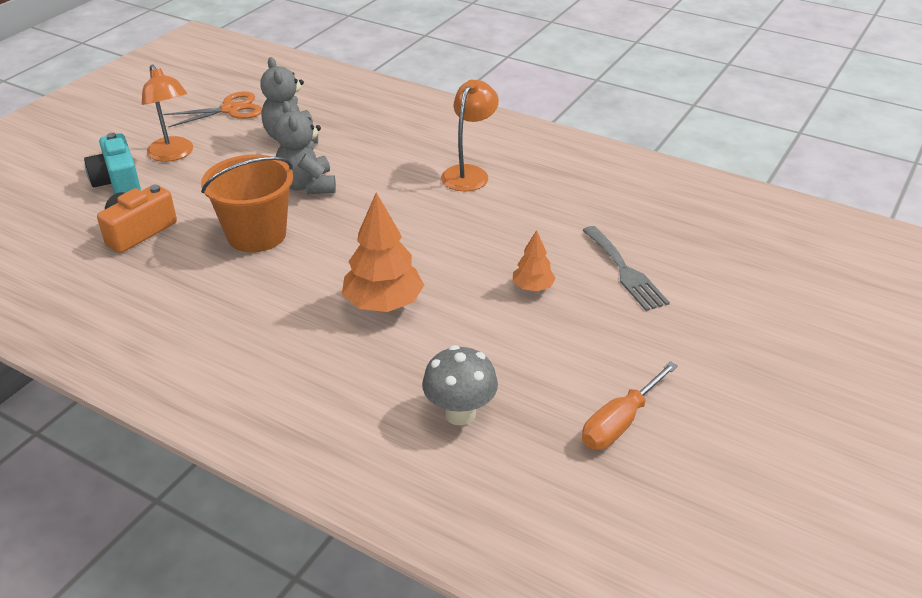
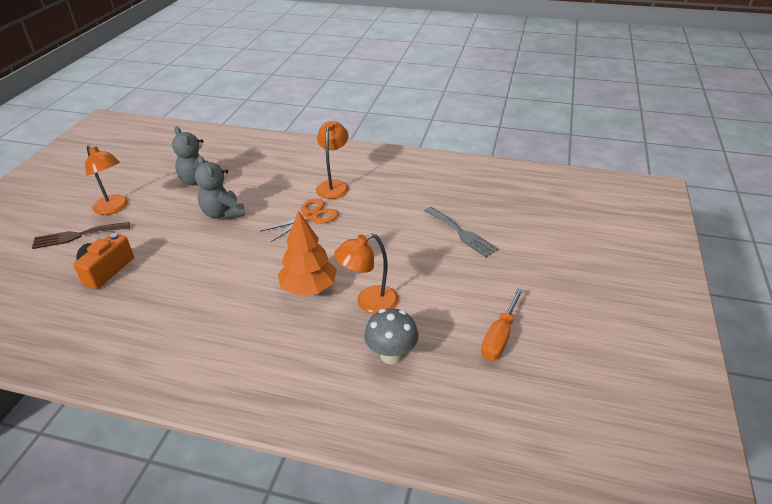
camera: 15 degrees left, 0 degrees up
(118, 182) = (77, 236): turquoise camera -> brown fork
(230, 109) = (147, 169): orange scissors -> orange scissors (310, 216)
(256, 234) = (198, 255): orange bucket -> none
(456, 340) = (369, 303): none -> orange lamp
(533, 287) = (406, 256): orange tree -> none

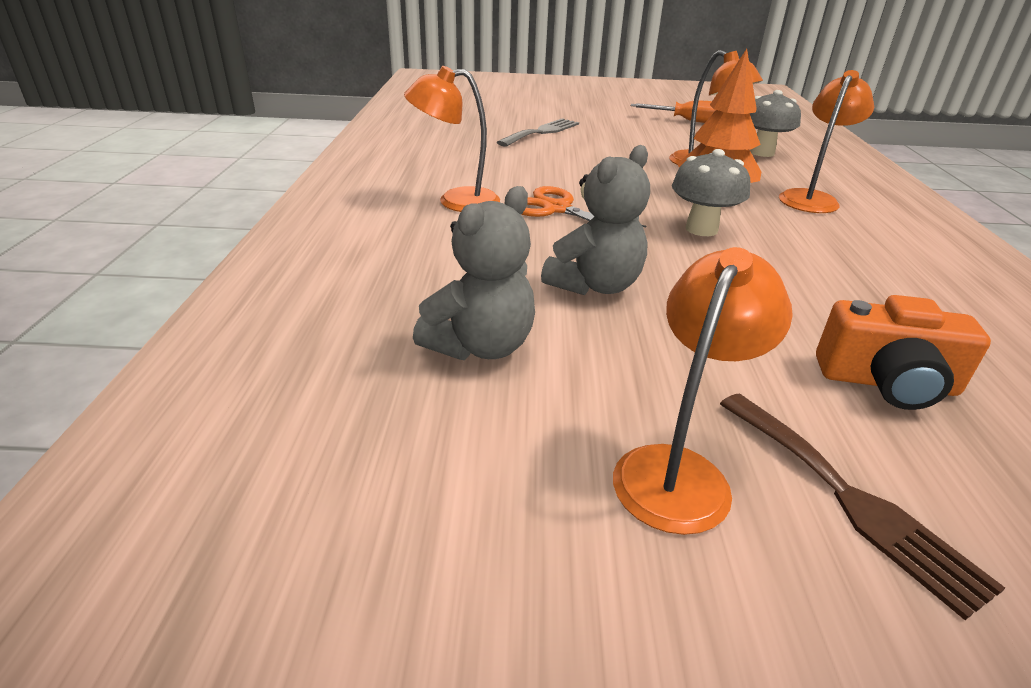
camera: 105 degrees left, 5 degrees down
(260, 264) = (701, 229): none -> grey mushroom
(282, 338) = (811, 198): none -> orange lamp

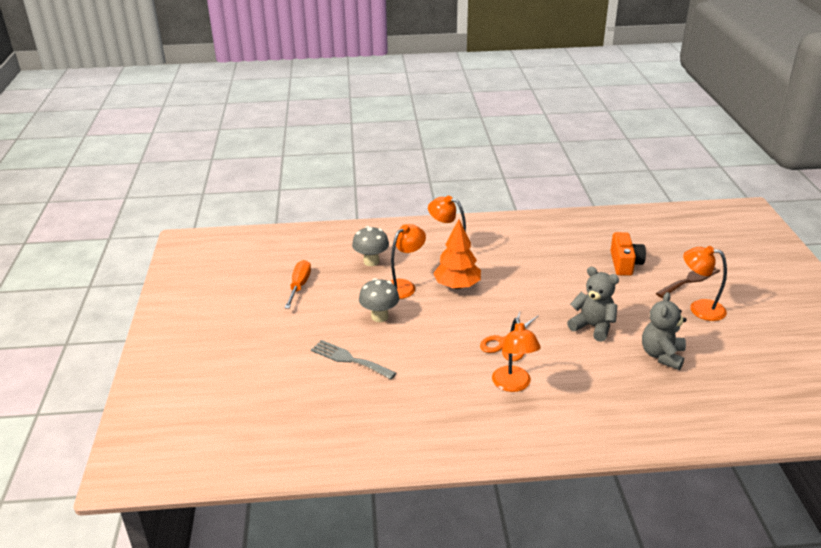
camera: 95 degrees left, 0 degrees up
(481, 346) = (662, 355): grey teddy bear -> grey teddy bear turned 105 degrees counterclockwise
(701, 229) = (512, 293): grey mushroom -> grey mushroom (379, 316)

